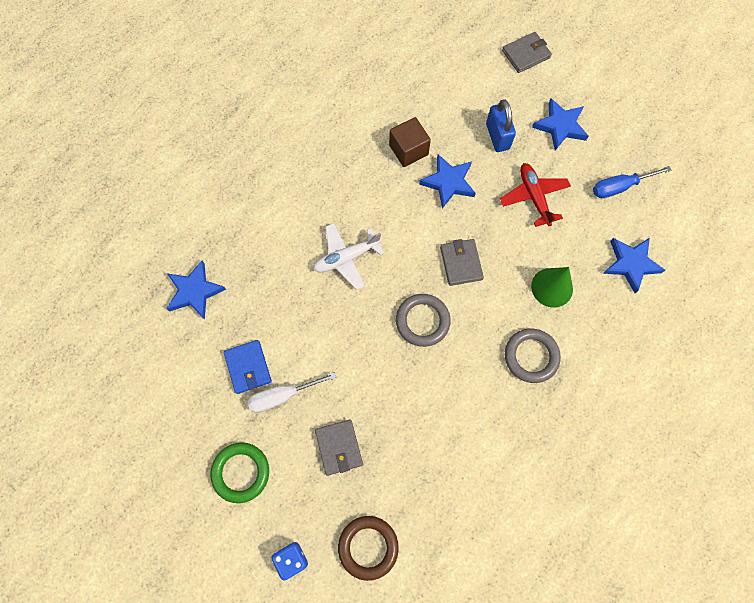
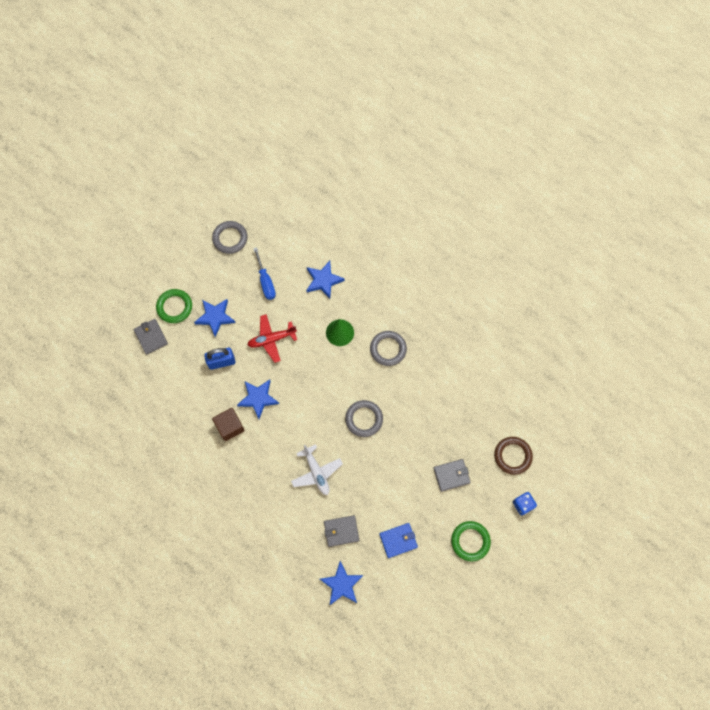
camera: 90 degrees left, 0 degrees up
(283, 396) = (418, 515): white screwdriver -> none
(461, 263) = (321, 392): grey wallet -> grey wallet (341, 531)
(570, 78) = (174, 307): none -> green ring
(679, 139) = (230, 238): none -> grey ring

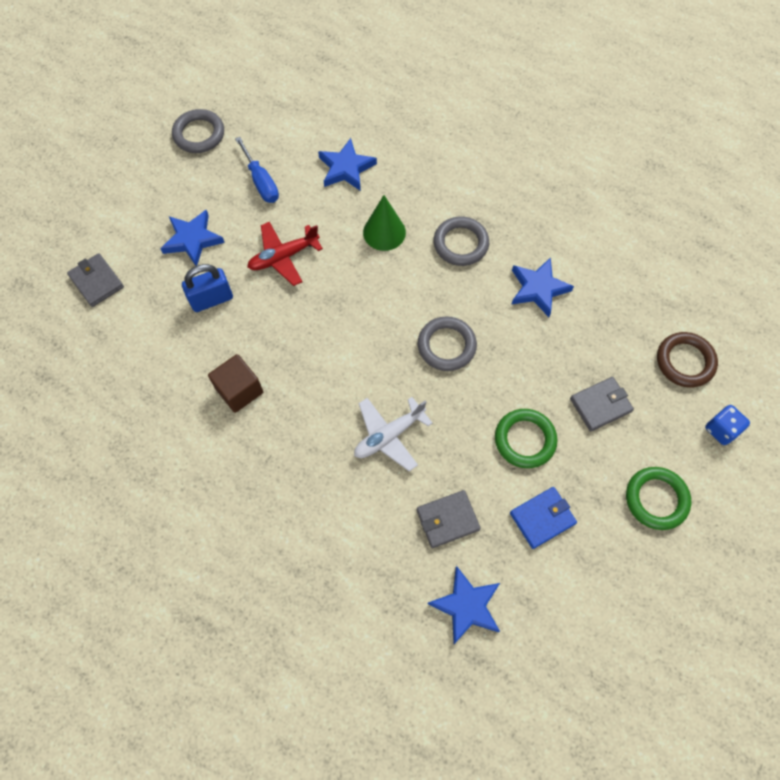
camera: 10 degrees left, 5 degrees down
(174, 307) = (128, 235): green ring -> green ring (525, 440)
(258, 398) = (277, 342): blue star -> blue star (538, 289)
(316, 472) = (389, 435): white plane -> white plane turned 90 degrees clockwise

